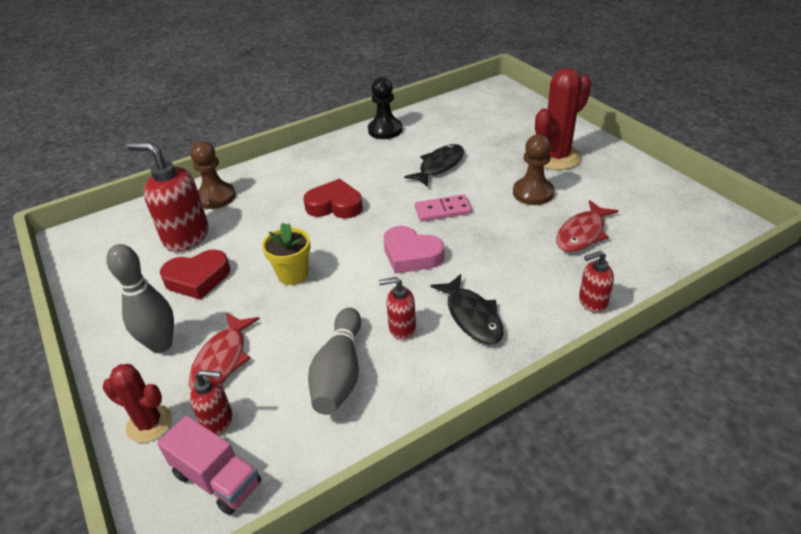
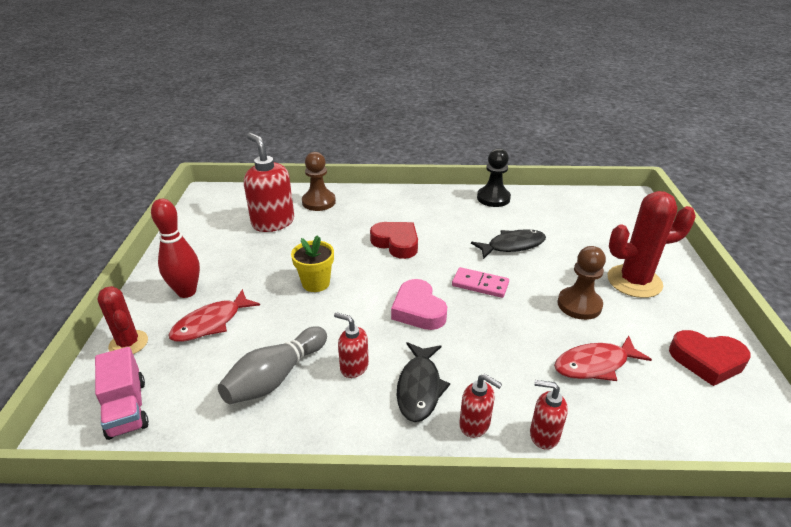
camera: 30 degrees right, 5 degrees down
(161, 344) = (186, 292): grey bowling pin -> red bowling pin
(197, 279) = (252, 256): red heart -> red heart (706, 361)
(218, 421) = (167, 366): red soap dispenser -> red soap dispenser (475, 424)

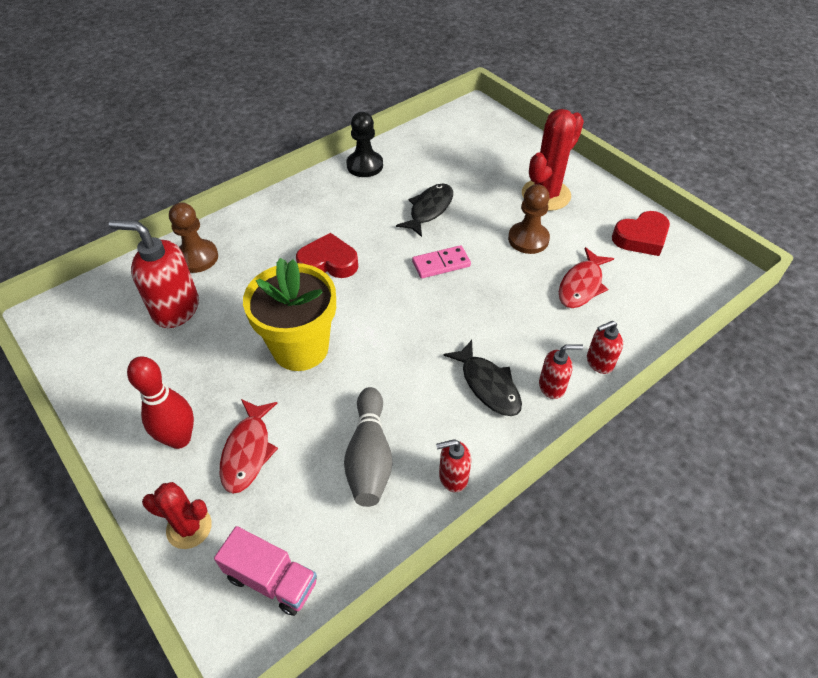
camera: 40 degrees left, 15 degrees up
(316, 283) = (300, 348): yellow flower pot -> yellow flower pot, size x1.80
(354, 367) = (422, 403): red soap dispenser -> red soap dispenser (453, 477)
(418, 310) = (417, 318): pink heart -> none

